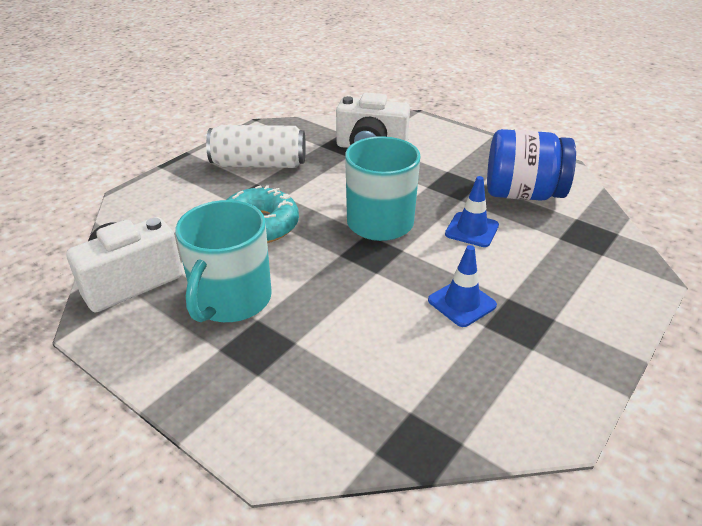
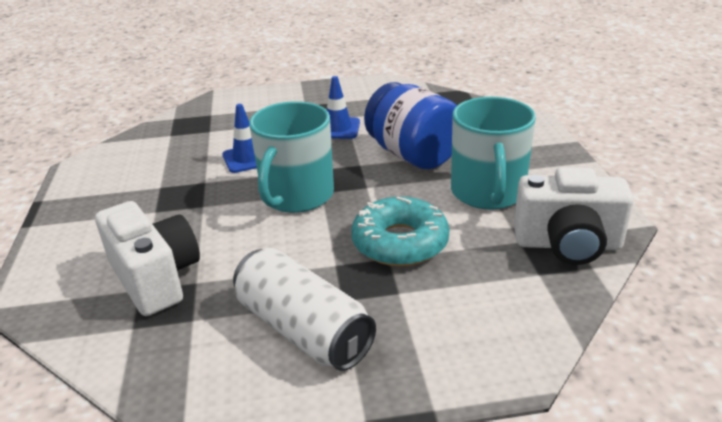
camera: 135 degrees left, 5 degrees down
(231, 300) = (487, 192): turquoise mug -> turquoise mug turned 120 degrees clockwise
(522, 194) = (157, 163): blue jar -> blue jar (413, 155)

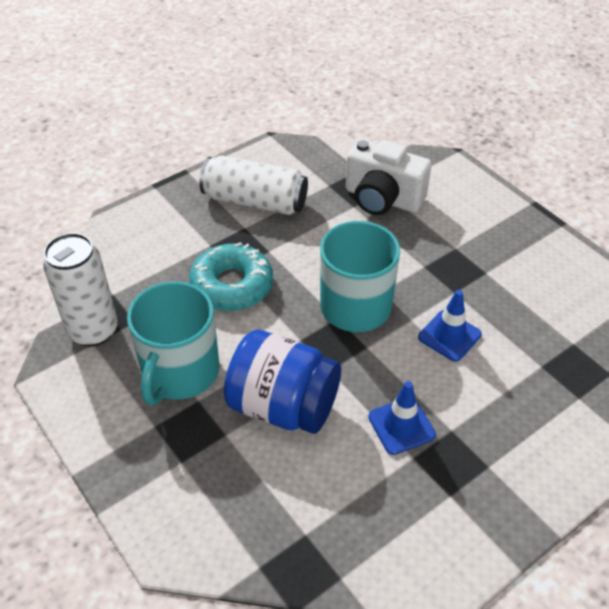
camera: 150 degrees right, 15 degrees up
(487, 192) = (180, 372): turquoise mug -> turquoise mug turned 135 degrees counterclockwise
(567, 244) = (93, 330): white camera -> white can

